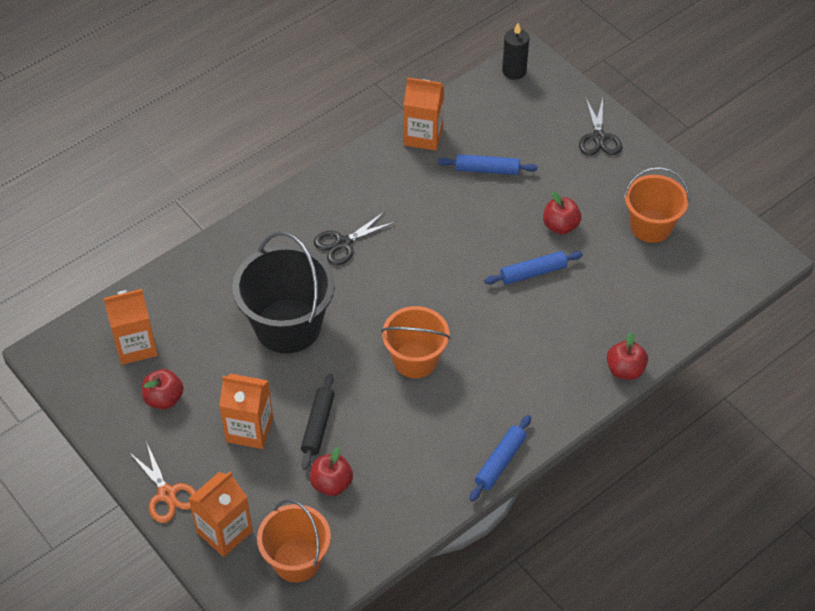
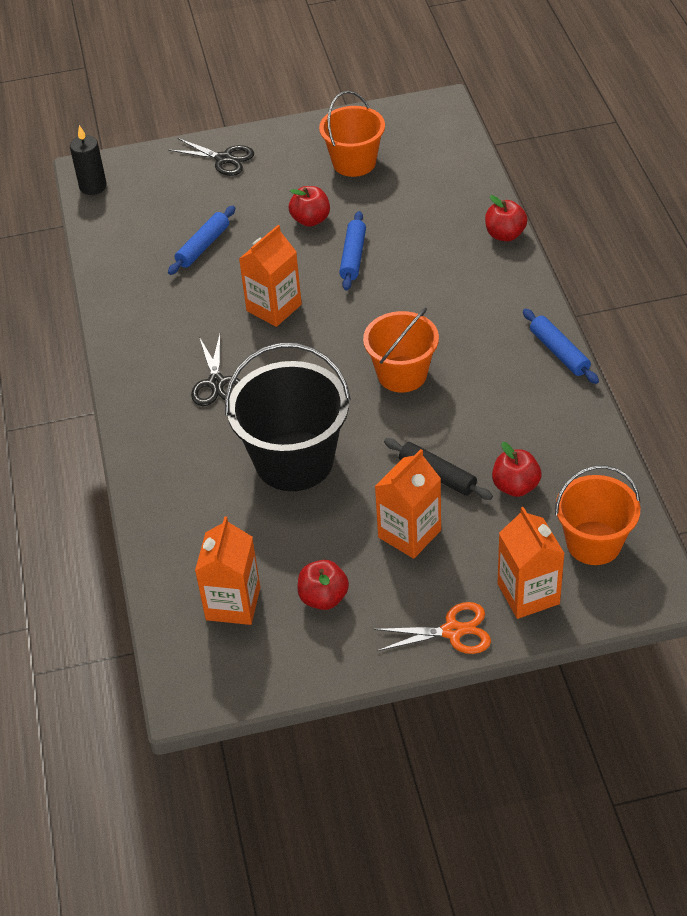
camera: 60 degrees left, 5 degrees down
(423, 136) = (122, 278): orange carton -> orange carton (274, 308)

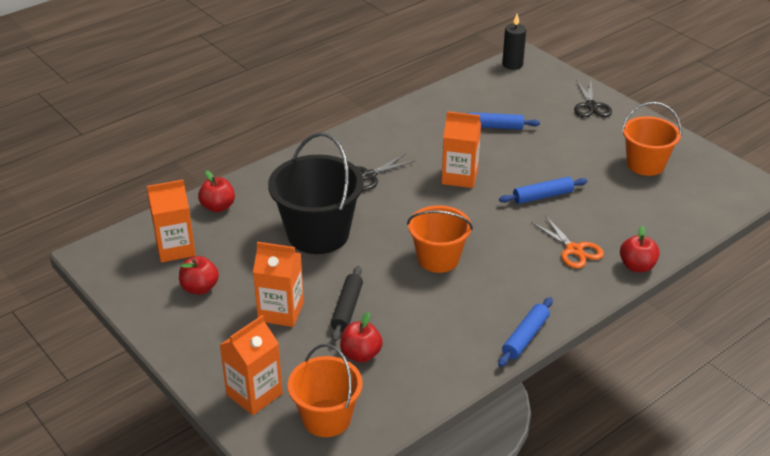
camera: 60 degrees right, 10 degrees down
(310, 220) = (564, 164): red apple -> red apple (218, 207)
(453, 631) = (199, 363): orange scissors -> orange scissors (574, 250)

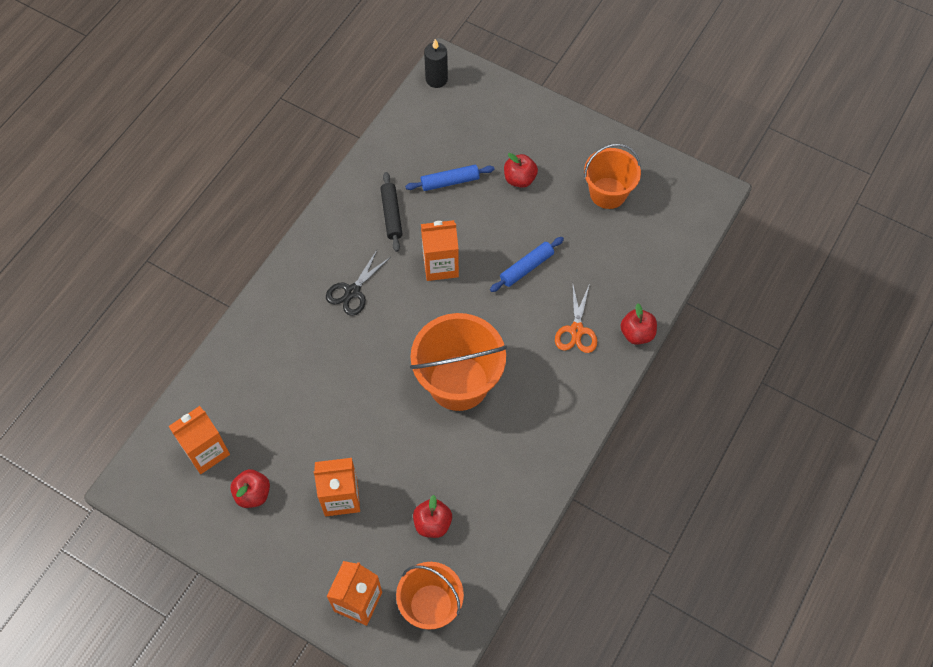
camera: 20 degrees left, 25 degrees up
(218, 207) = (222, 382): red apple -> red apple (519, 179)
(318, 234) = (335, 387): black bucket -> none
(347, 308) = (399, 473): black rolling pin -> black rolling pin (391, 215)
(438, 259) = (458, 382): orange bucket -> orange bucket, size x1.52
(525, 337) = (567, 453): blue rolling pin -> none
(574, 250) = (576, 331): orange scissors -> orange scissors turned 60 degrees clockwise
(591, 106) = (533, 122): black scissors -> none

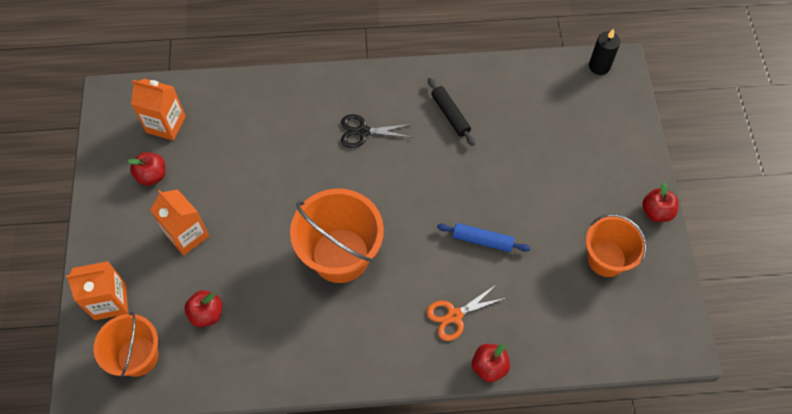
camera: 55 degrees right, 0 degrees up
(391, 215) = (450, 115): black rolling pin -> black rolling pin turned 75 degrees counterclockwise
(440, 265) = (434, 176): orange carton -> none
(450, 182) = (514, 135): blue rolling pin -> none
(519, 179) = (560, 183): red apple -> red apple (656, 212)

